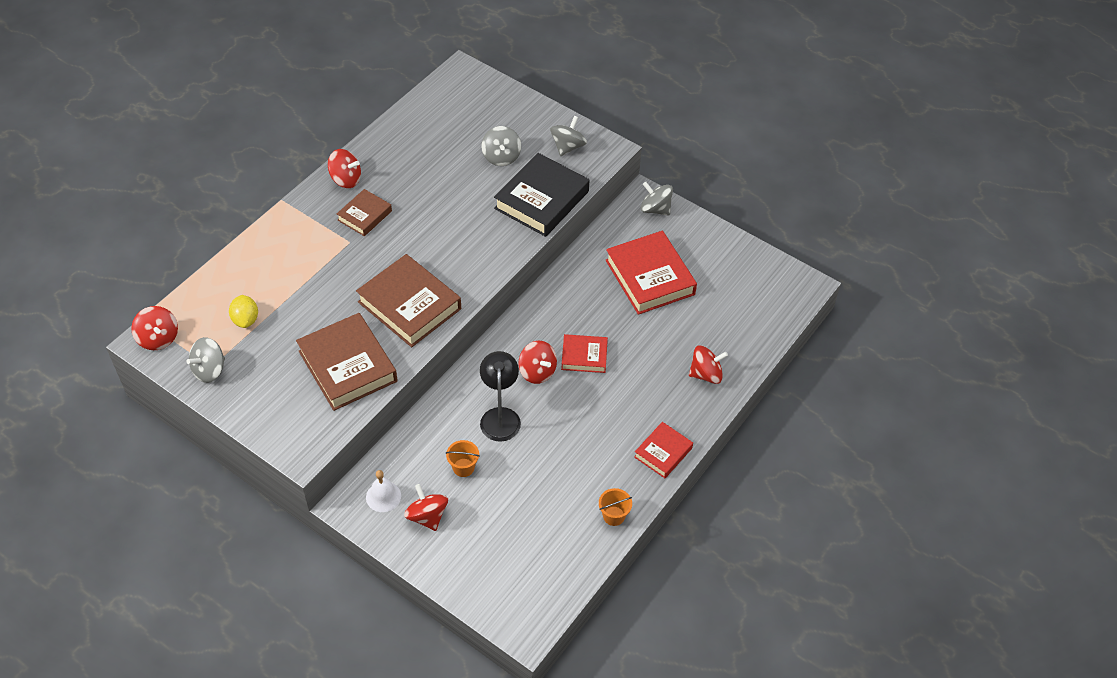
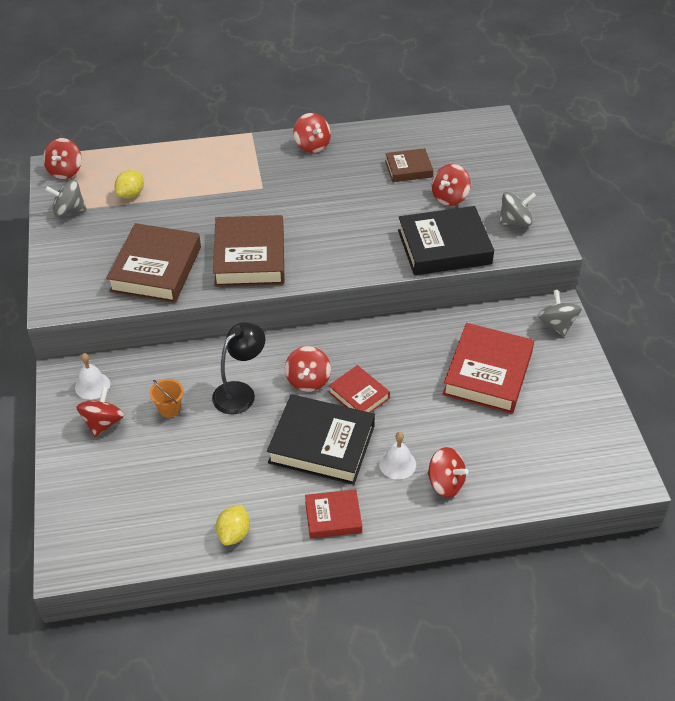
camera: 45 degrees right, 5 degrees down
(365, 215) = (295, 177): brown book -> brown book (408, 169)
(501, 157) = (449, 197): grey spinning top -> red spinning top
(599, 410) = (321, 444): none -> black book
(614, 516) = (234, 533): orange bucket -> yellow lemon
(662, 385) = (397, 464): none -> white bell

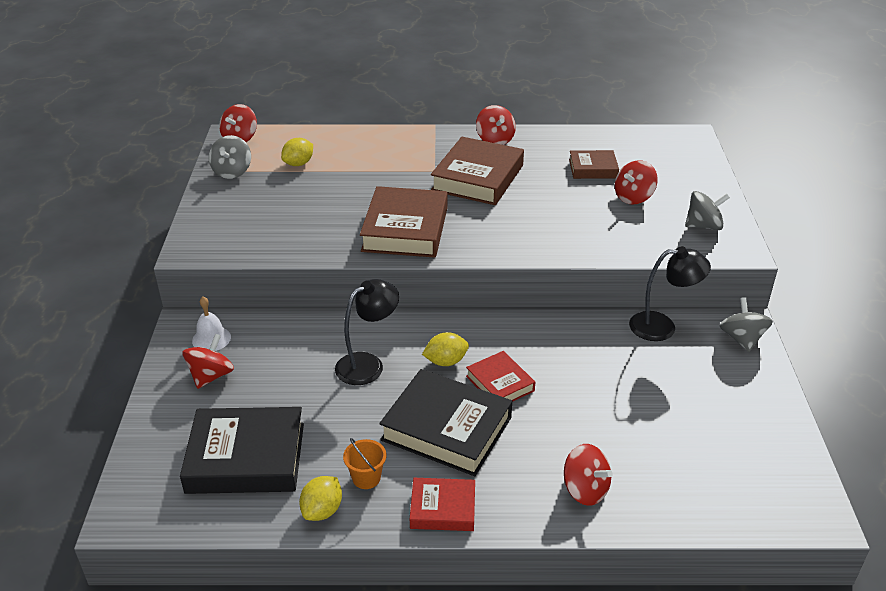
camera: 10 degrees right, 10 degrees down
(69, 211) = (232, 172): grey spinning top -> grey spinning top turned 90 degrees counterclockwise
(156, 269) = (304, 230): brown book -> brown book (478, 178)
(169, 408) = (286, 371): orange bucket -> orange bucket (366, 478)
(308, 380) = (446, 361): red spinning top -> yellow lemon
(397, 464) = (531, 461): white bell -> none
(444, 247) = (620, 241): black book -> black book (246, 458)
(488, 321) = (662, 326): none -> black lamp
(488, 373) = (654, 379): red book -> none

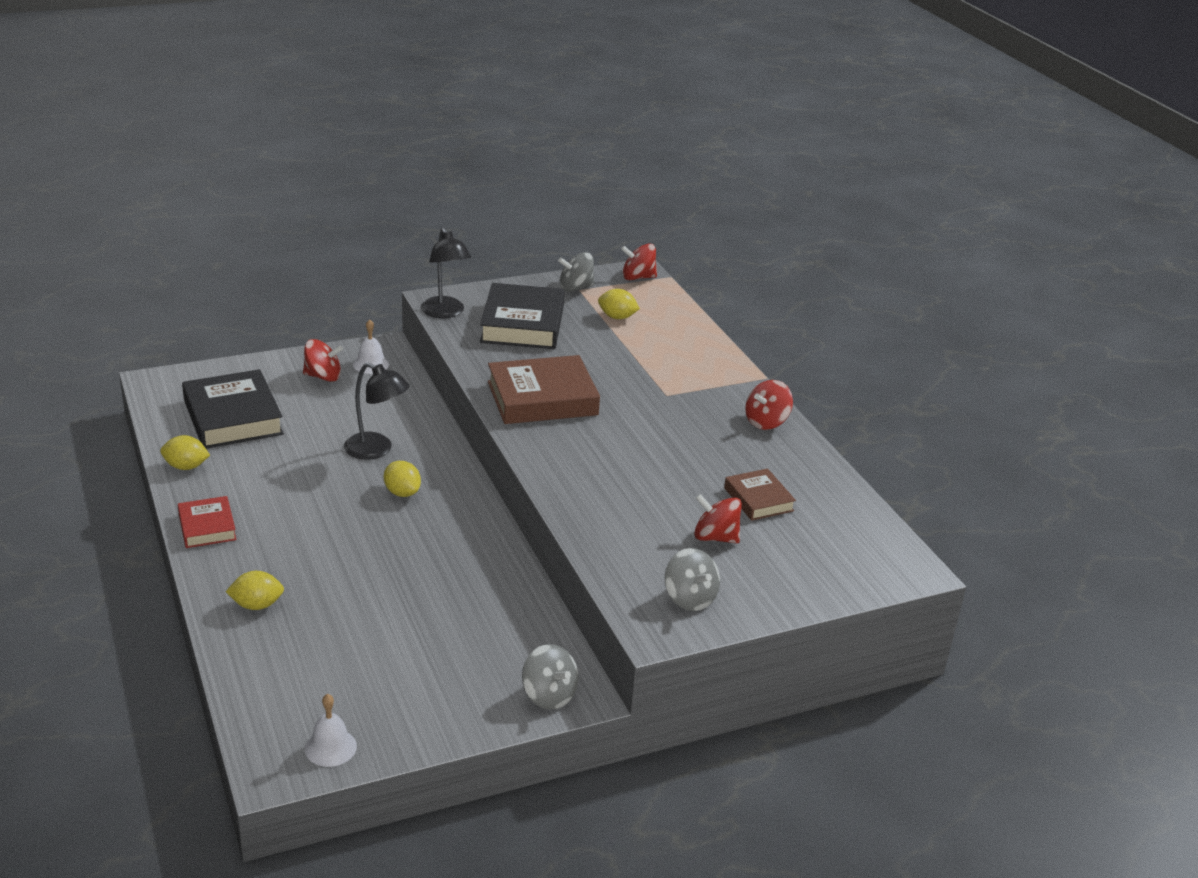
camera: 65 degrees right, 5 degrees down
(366, 478) = (230, 480): orange bucket -> none
(446, 428) = (308, 510): black book -> black book (522, 324)
(478, 178) = (673, 424): brown book -> none
(500, 383) = (385, 530): red book -> none
(585, 490) = (257, 605): red spinning top -> yellow lemon
(662, 326) = (538, 629): black lamp -> black lamp (445, 313)
(742, 339) = (549, 695): grey spinning top -> grey spinning top turned 75 degrees clockwise
(790, 473) = (330, 747): none -> white bell

